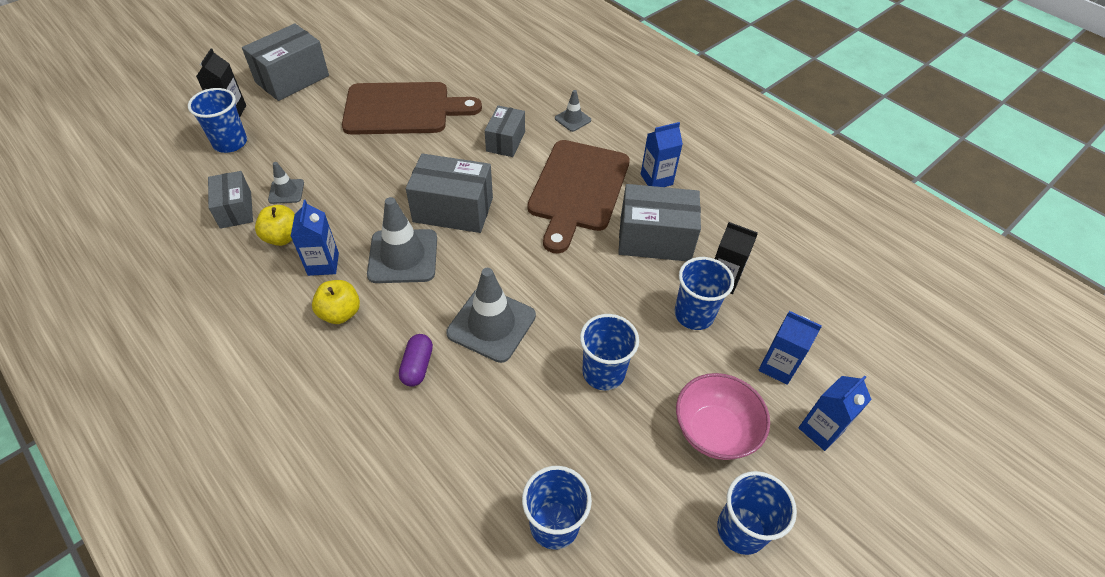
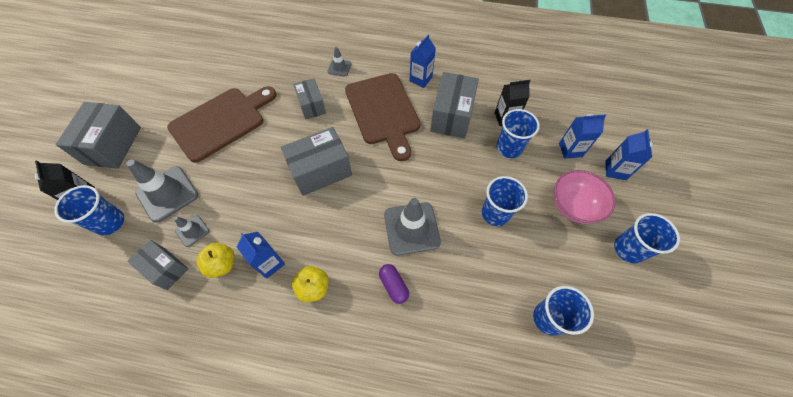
camera: 35 degrees left, 10 degrees up
(403, 256) = (318, 222): grey traffic cone -> grey traffic cone (167, 194)
(655, 239) = (451, 116): grey box -> grey box turned 45 degrees counterclockwise

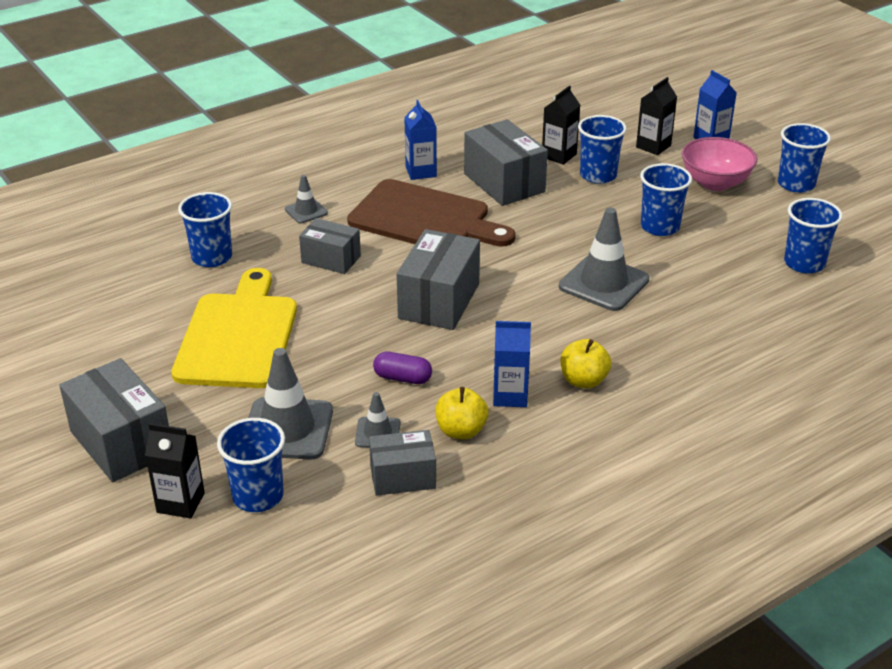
camera: 45 degrees left, 25 degrees down
(221, 122) = (238, 336): brown cutting board -> yellow cutting board
(270, 67) = (212, 257): none -> blue cup
(393, 285) = (653, 329): purple capsule -> purple capsule (402, 378)
(570, 150) = (653, 146): blue carton -> black carton

